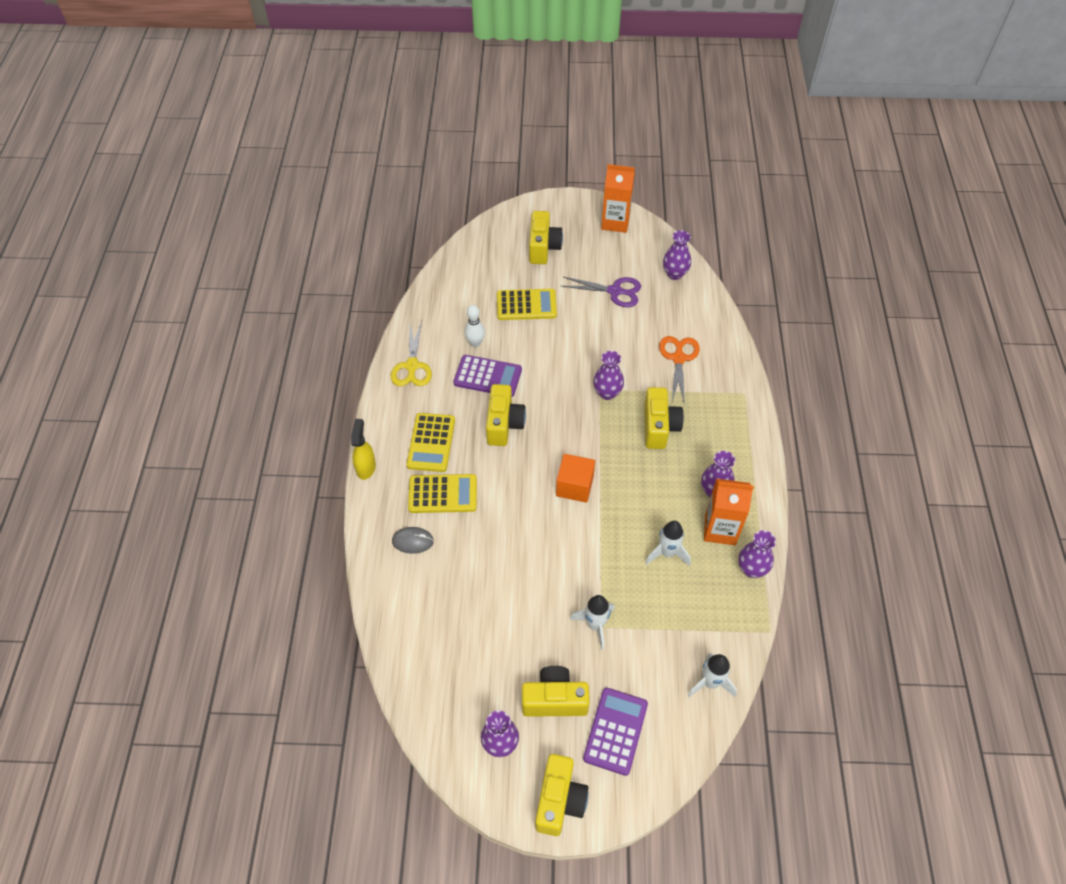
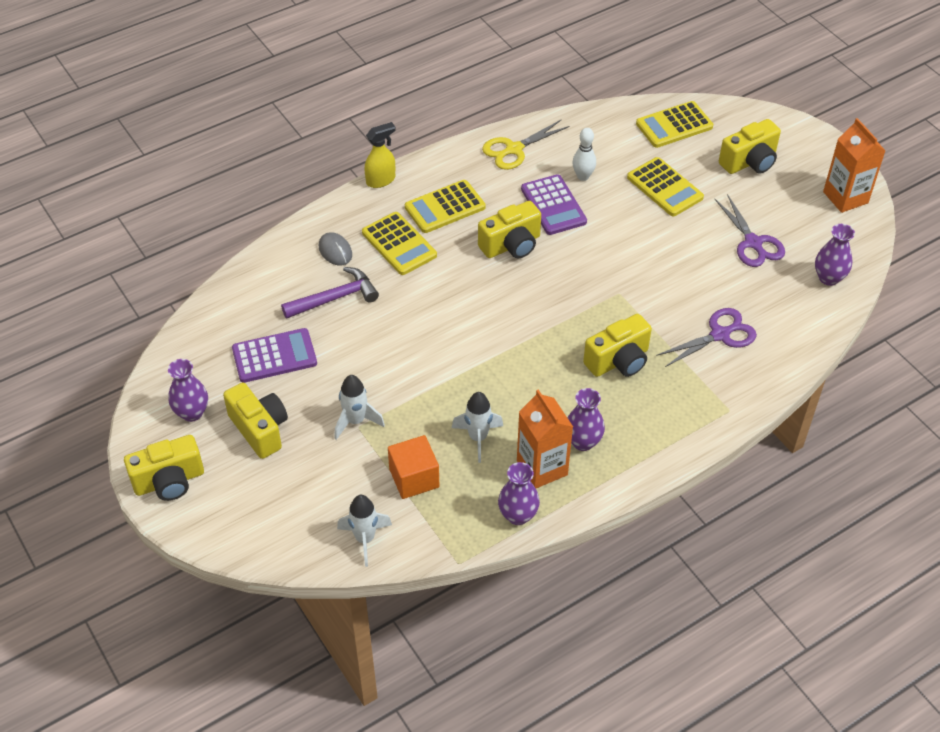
camera: 55 degrees right, 5 degrees down
(461, 569) = (335, 298): none -> purple hammer
(474, 264) = (674, 125): none -> yellow calculator
(574, 486) = (490, 331): orange cube -> orange cube (414, 478)
(607, 393) = (620, 300): purple vase -> none
(615, 731) = (262, 489): purple calculator -> purple calculator (274, 356)
(678, 358) = (720, 334): orange scissors -> purple scissors

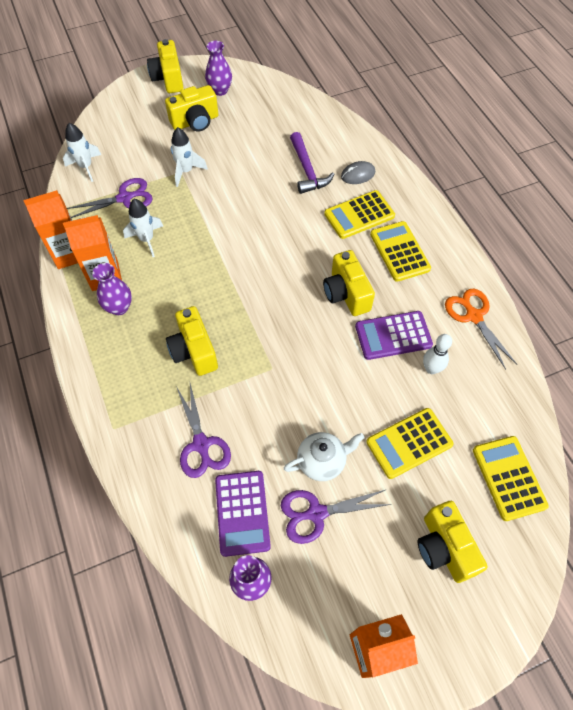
camera: 100 degrees right, 10 degrees up
(274, 356) = (258, 133): purple calculator -> purple calculator (242, 513)
(381, 180) = (437, 211): yellow spray bottle -> none
(414, 478) = (125, 198): orange cube -> purple scissors
(513, 149) = (473, 316): yellow scissors -> orange scissors
(518, 515) = (69, 253): purple vase -> orange carton
(704, 244) = (322, 461): none -> white teapot

